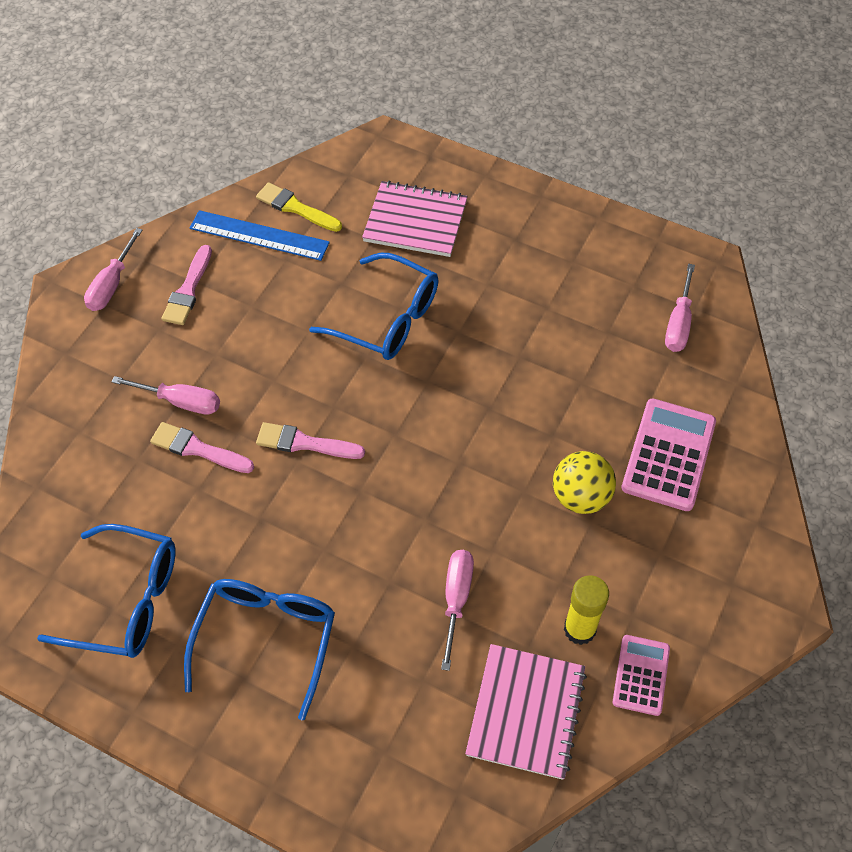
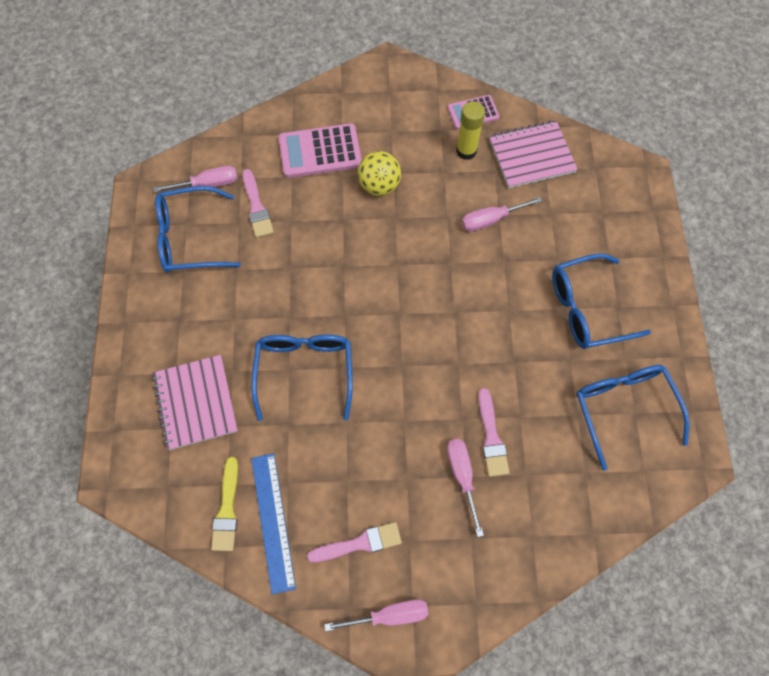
camera: 120 degrees left, 10 degrees up
(304, 443) = (442, 367): pink brush -> pink brush (257, 207)
(612, 282) = (190, 238): none -> blue glasses

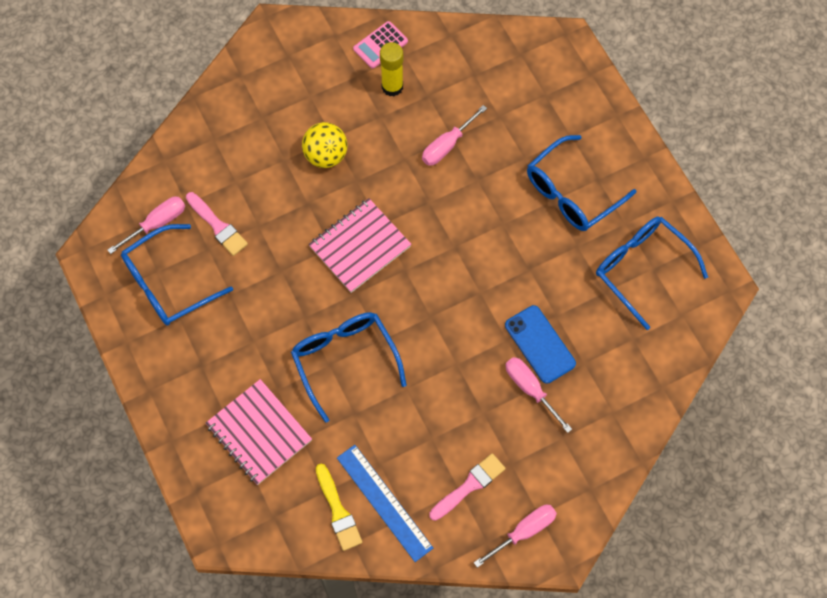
camera: 25 degrees left, 0 degrees up
(320, 151) = (251, 145): pink calculator -> none
(491, 437) = (540, 344): pink brush -> blue phone
(531, 156) = (456, 66): pink notebook -> pink notebook (360, 246)

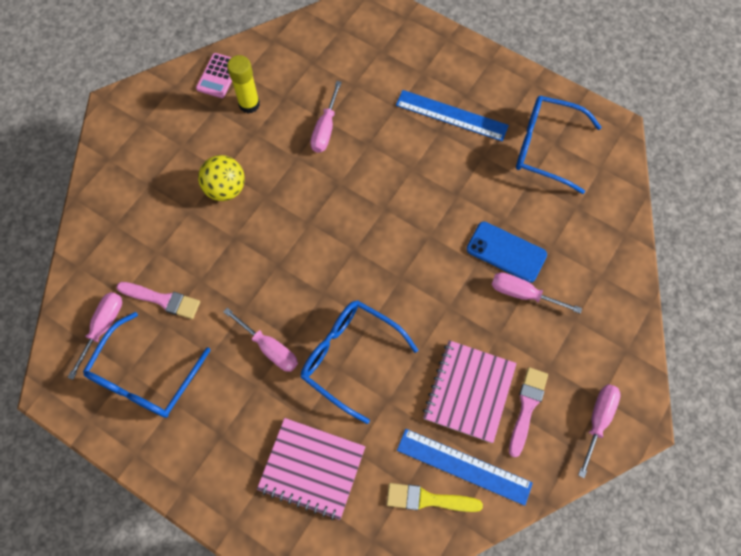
camera: 30 degrees left, 0 degrees up
(282, 315) = (269, 348): none -> pink screwdriver
(338, 511) = (428, 499): yellow brush -> yellow brush turned 150 degrees clockwise
(360, 246) = (302, 251): pink notebook -> pink notebook (469, 391)
(572, 192) = (451, 115): blue glasses -> blue ruler

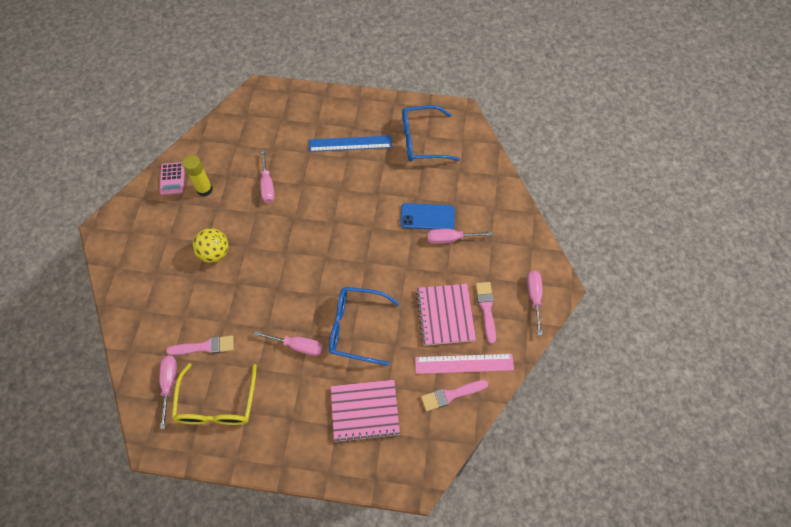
camera: 25 degrees left, 5 degrees down
(145, 376) = (217, 403): blue glasses -> yellow glasses
(428, 499) = (451, 395): yellow brush -> pink brush
(464, 466) = (464, 363): blue ruler -> pink ruler

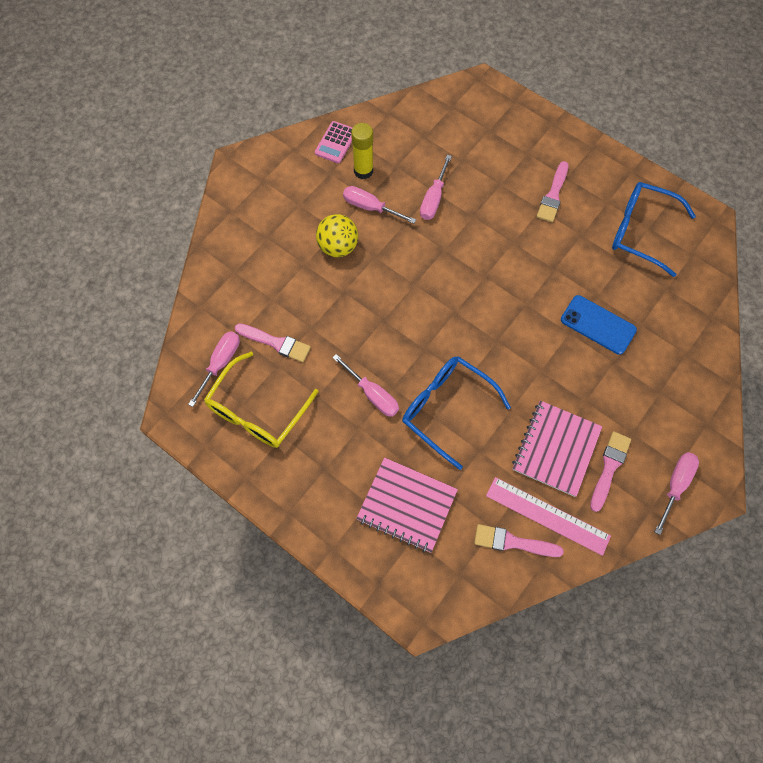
camera: 30 degrees right, 5 degrees up
(350, 144) = (553, 195): blue ruler -> pink brush
(451, 239) = (612, 364): pink screwdriver -> pink screwdriver (371, 207)

